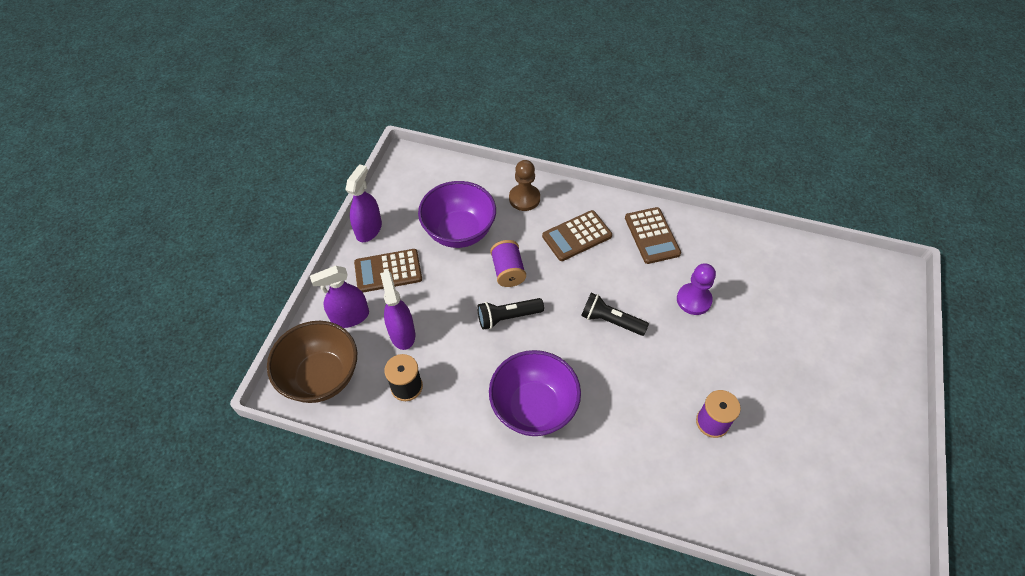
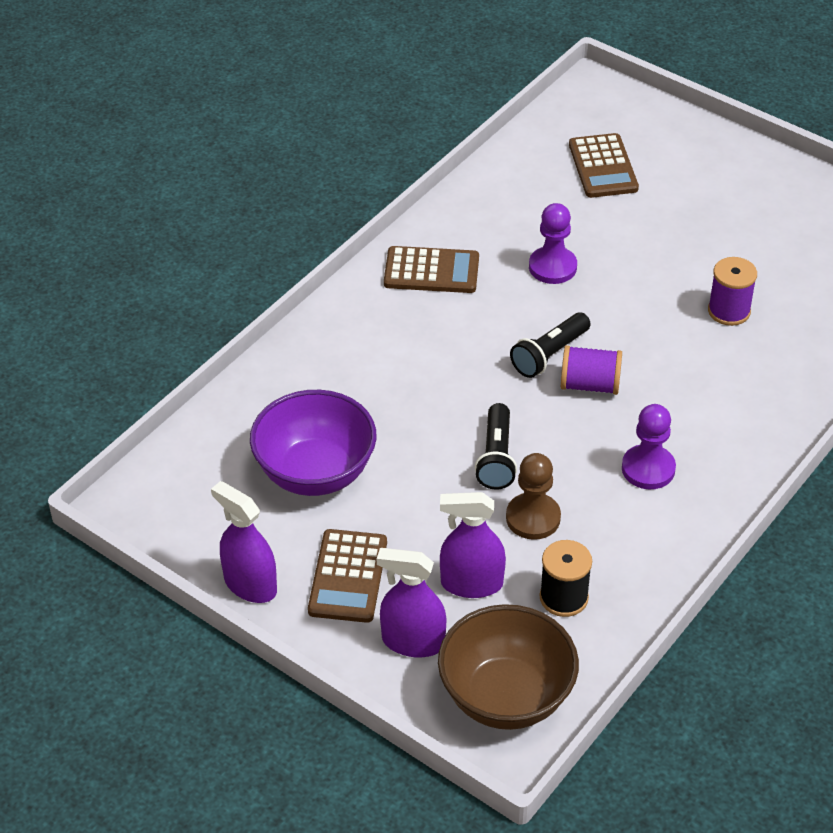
camera: 70 degrees left, 10 degrees down
(350, 317) = (413, 641): purple spray bottle -> purple spray bottle turned 105 degrees clockwise
(508, 271) = (417, 436): purple spool -> purple spool (589, 385)
(524, 198) = (292, 382): brown pawn -> brown pawn (533, 518)
(533, 407) = (648, 469): purple bowl -> purple pawn
(577, 236) = (392, 346): brown calculator -> brown calculator (603, 167)

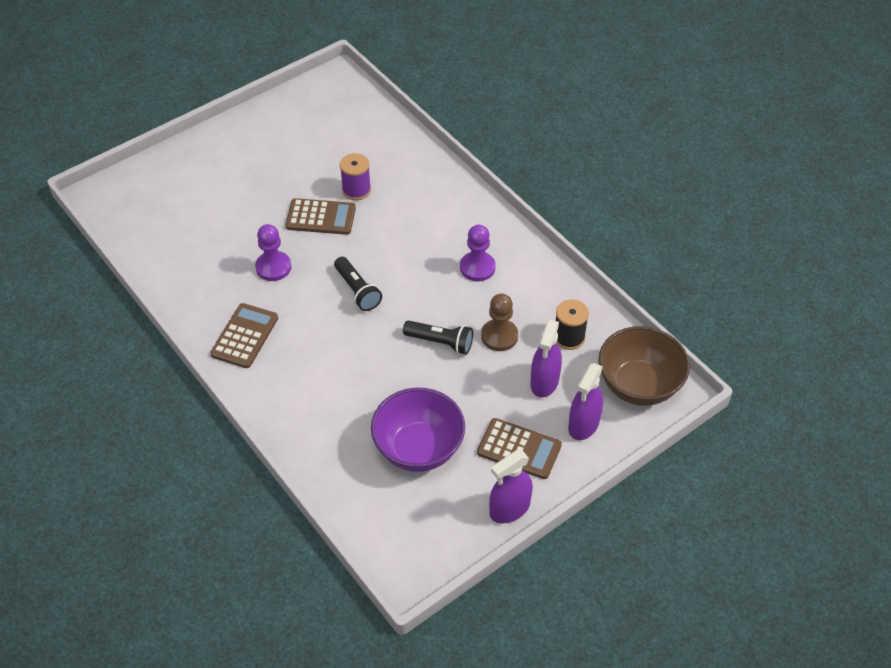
camera: 75 degrees left, 5 degrees up
(589, 385) = (393, 277): purple spool -> none
(603, 167) = (185, 214): brown calculator -> brown calculator (321, 217)

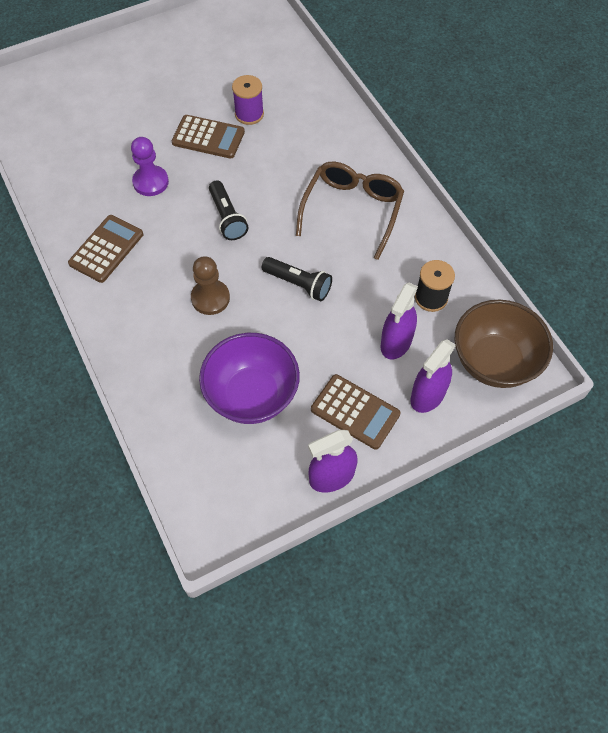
camera: 10 degrees right, 10 degrees up
(477, 267) = (352, 210): purple pawn -> brown glasses
(499, 336) = (359, 286): brown pawn -> brown pawn (210, 298)

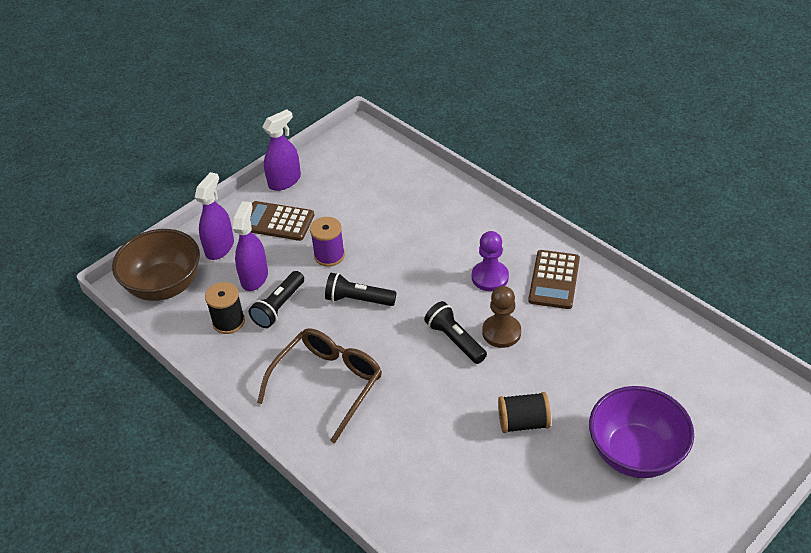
camera: 165 degrees right, 15 degrees down
(150, 182) = (554, 353): purple pawn -> purple pawn (490, 277)
(208, 137) = (523, 422): brown calculator -> black spool
(210, 298) = (434, 267): brown pawn -> brown pawn (501, 332)
(249, 114) = (491, 468): purple spool -> purple spool (329, 255)
(252, 395) = (365, 211): purple bowl -> purple bowl (635, 453)
(352, 210) = (328, 384): brown glasses -> brown glasses turned 150 degrees counterclockwise
(378, 299) = (279, 307): none -> black flashlight

